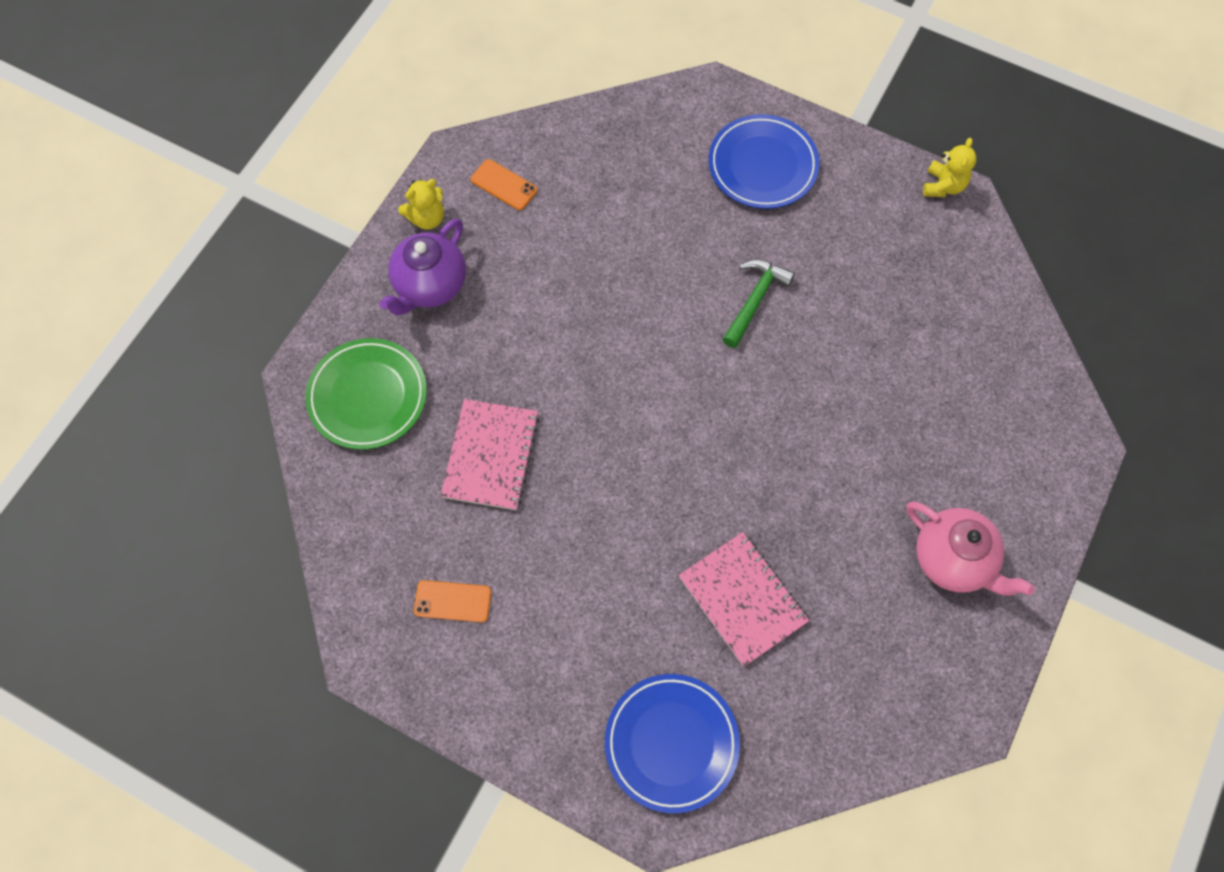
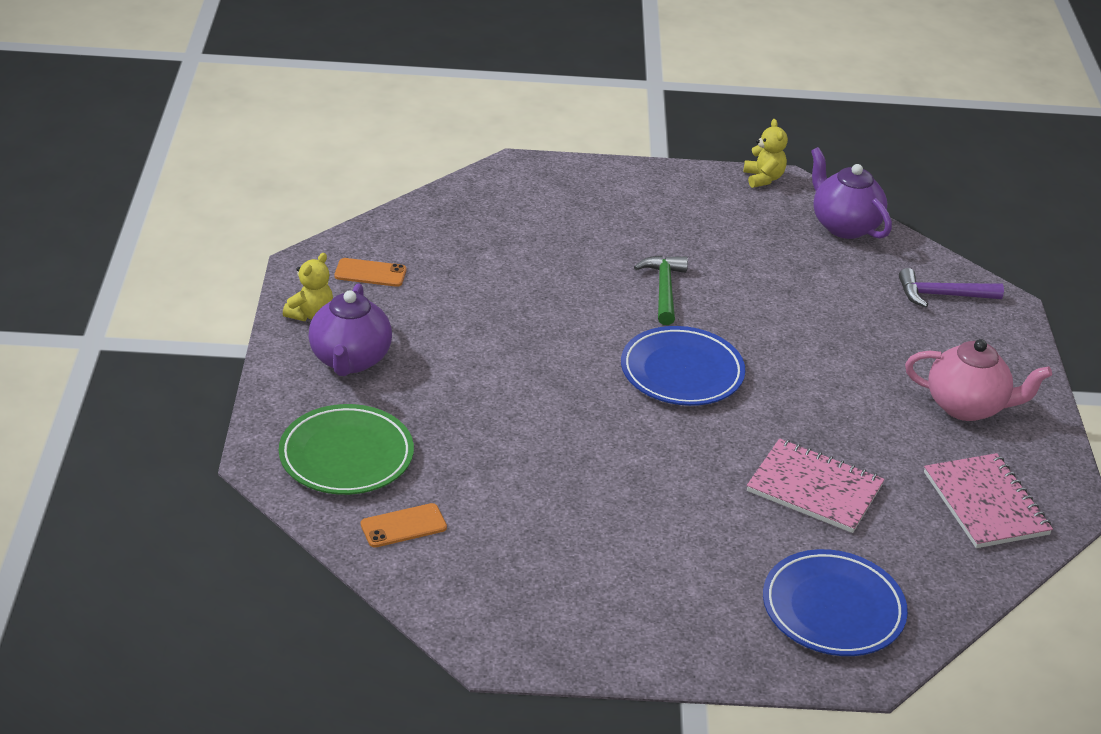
camera: 30 degrees left, 30 degrees down
(452, 601) = (547, 578): orange phone -> orange phone (403, 526)
(490, 456) = (503, 462): pink notebook -> pink notebook (985, 503)
(762, 165) = (600, 203): blue plate -> blue plate (682, 372)
(984, 278) = (843, 226): none -> purple teapot
(1025, 408) = (942, 295): none -> purple hammer

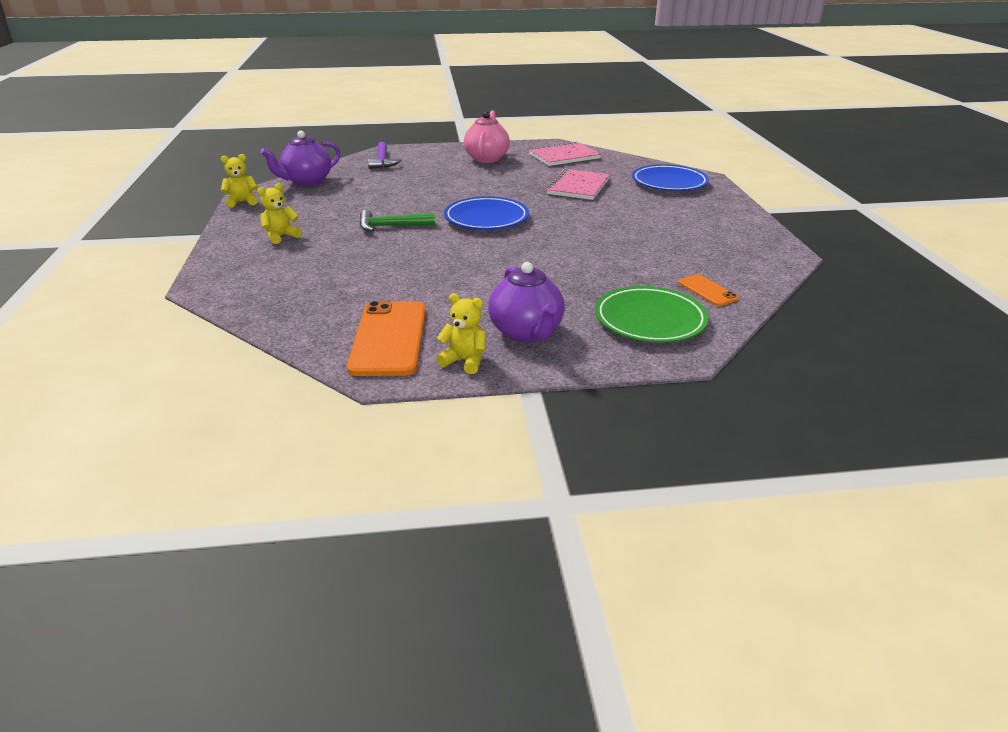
camera: 95 degrees left, 5 degrees down
(350, 360) = (527, 332): purple teapot -> purple teapot turned 75 degrees clockwise
(370, 273) = (389, 338): orange phone -> orange phone, size x1.96
(642, 208) = (281, 236): none -> yellow teddy bear

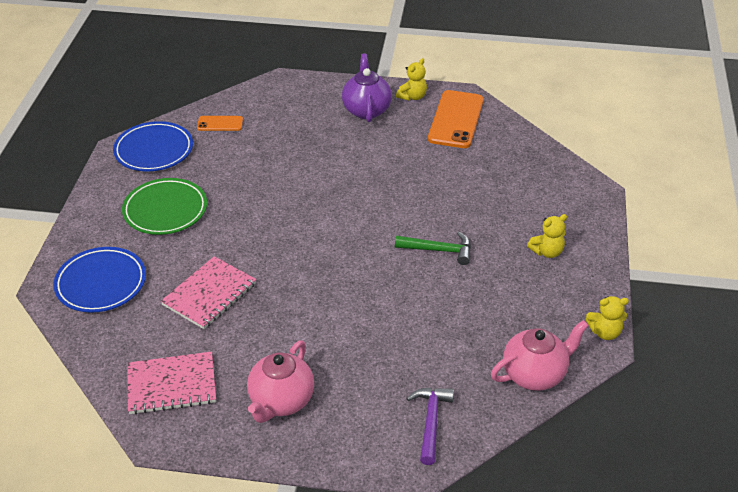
camera: 165 degrees left, 10 degrees up
(307, 181) = (535, 374): purple teapot -> pink teapot
(464, 361) = (412, 96): yellow teddy bear -> yellow teddy bear turned 90 degrees counterclockwise
(486, 218) = (341, 247): blue plate -> blue plate (154, 150)
(650, 320) = (281, 106): green plate -> green plate (165, 210)
(707, 290) = (220, 123): orange phone -> orange phone turned 75 degrees counterclockwise

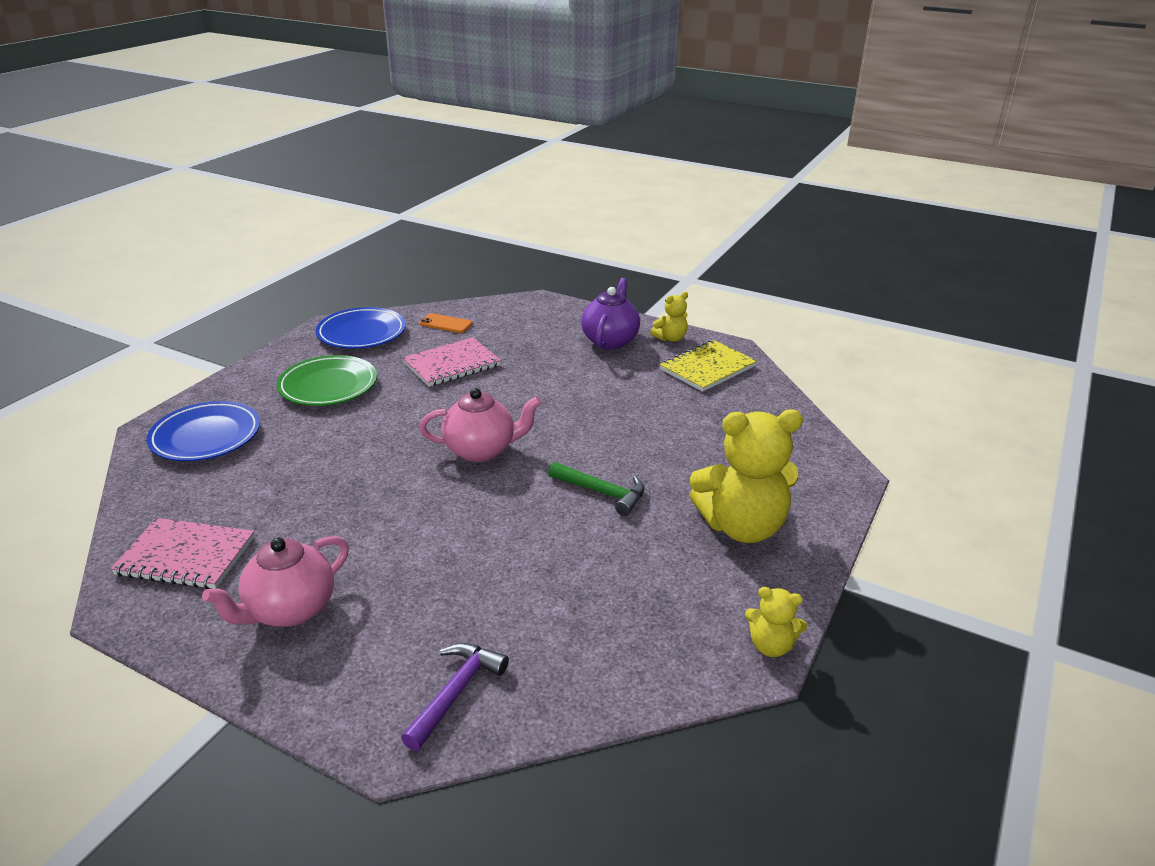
camera: 20 degrees right, 10 degrees down
(209, 294) = (305, 474): pink notebook -> pink notebook (451, 364)
(456, 119) = (708, 368): orange phone -> yellow notebook
(535, 374) = (638, 672): pink teapot -> pink teapot (481, 450)
(547, 252) = (742, 527): yellow teddy bear -> yellow teddy bear, size x2.08

